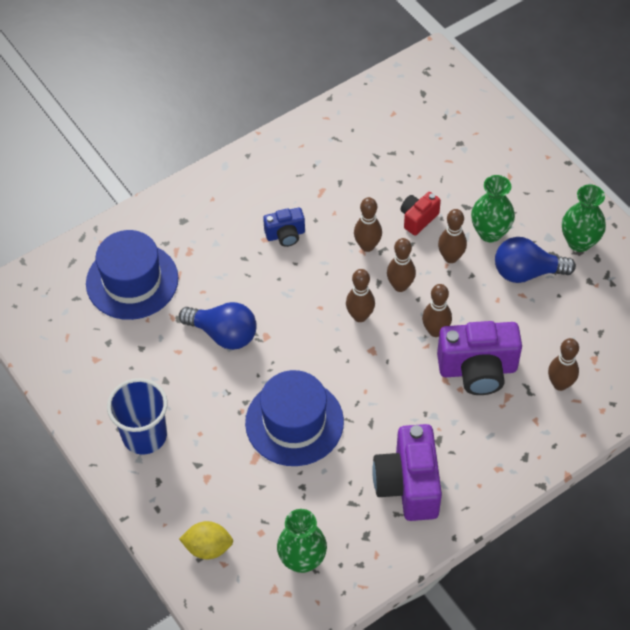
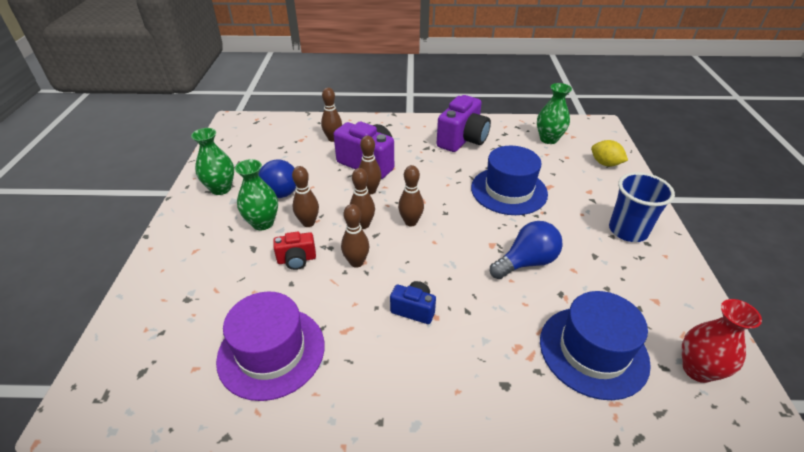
camera: 145 degrees left, 15 degrees down
(51, 310) = (697, 369): none -> red vase
(223, 334) = (526, 262): blue light bulb -> blue light bulb turned 90 degrees clockwise
(356, 149) = (271, 351): none -> purple hat

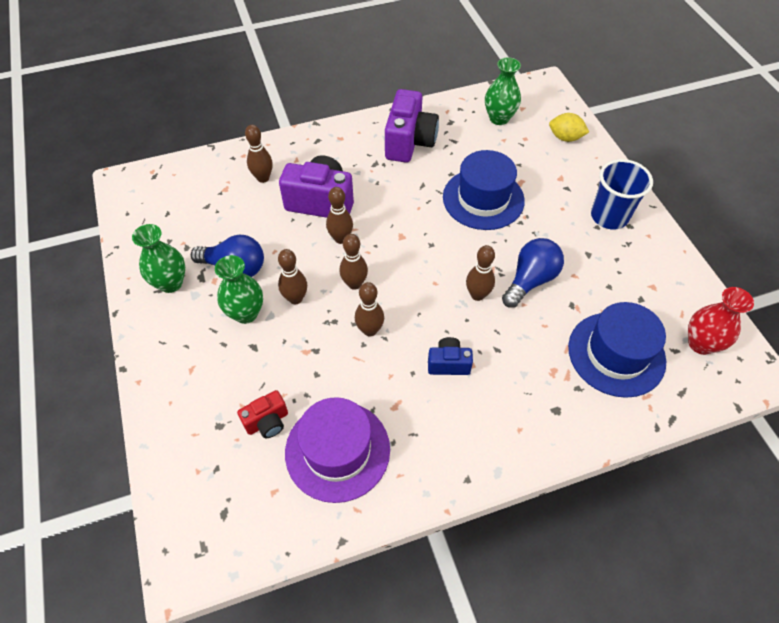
camera: 20 degrees left, 15 degrees up
(297, 260) = (307, 346): red camera -> red camera (267, 422)
(410, 222) = (401, 266): brown bowling pin -> brown bowling pin (477, 295)

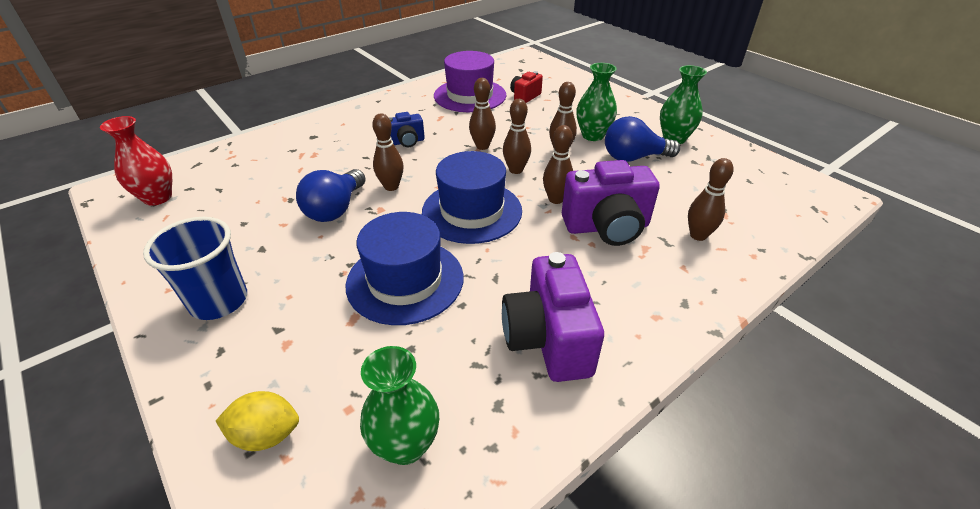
camera: 160 degrees right, 15 degrees down
(616, 354) = (251, 175): blue hat -> blue hat (472, 211)

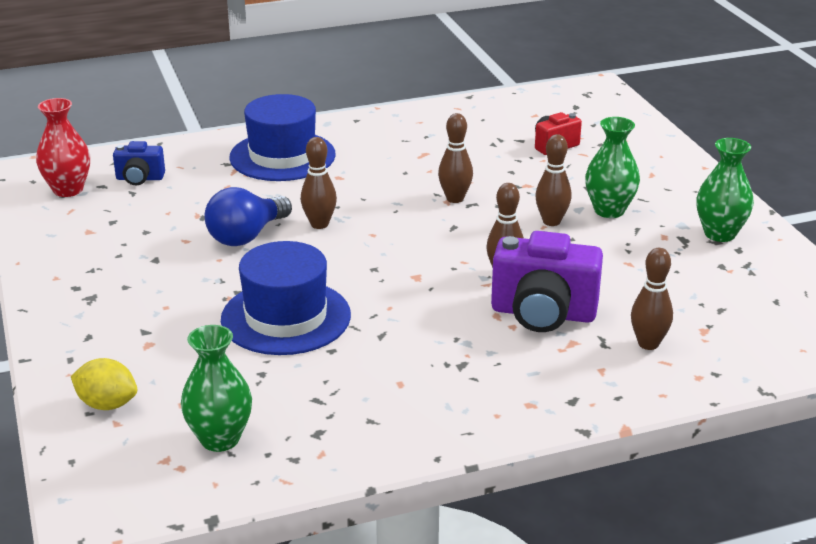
camera: 20 degrees right, 10 degrees down
(219, 301) = (99, 297): blue cup -> none
(406, 142) = (364, 177): blue camera -> blue camera (140, 179)
(470, 95) = (480, 132): purple hat -> none
(472, 211) = (396, 267): blue hat -> blue hat (282, 156)
(516, 170) = (478, 233): brown bowling pin -> none
(548, 339) = (400, 397): purple camera -> none
(633, 158) = (642, 247): blue light bulb -> none

